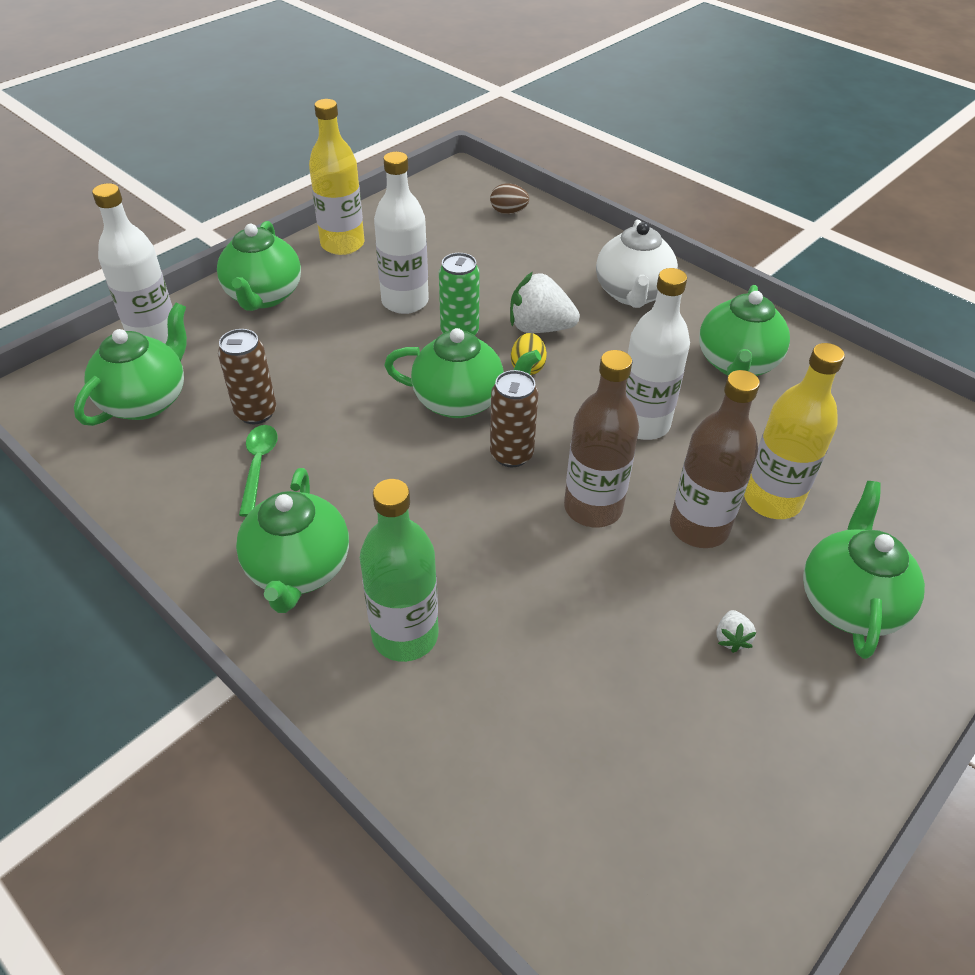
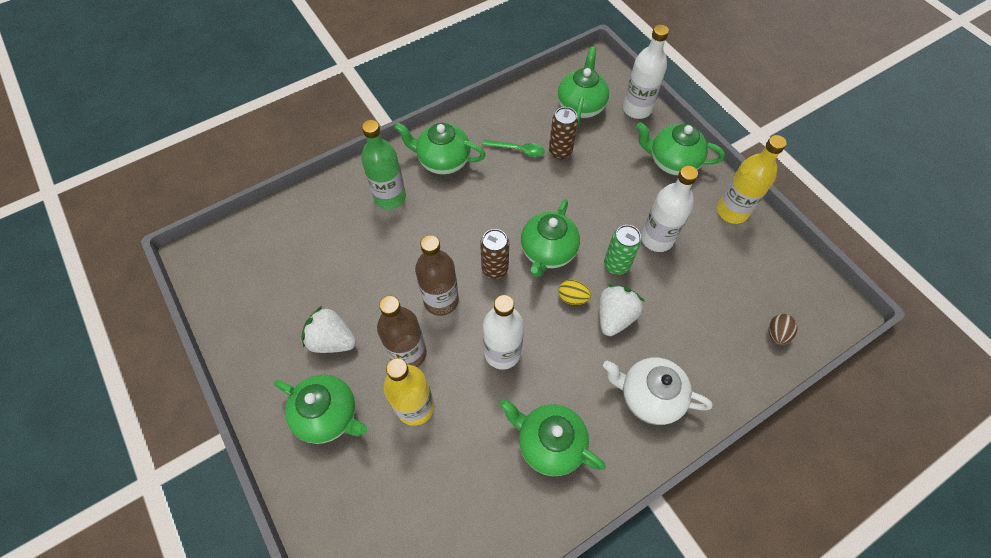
camera: 105 degrees right, 15 degrees up
(146, 400) = (581, 106): green teapot -> green teapot turned 120 degrees counterclockwise
(731, 638) = (332, 340): white strawberry -> white strawberry, size x2.14

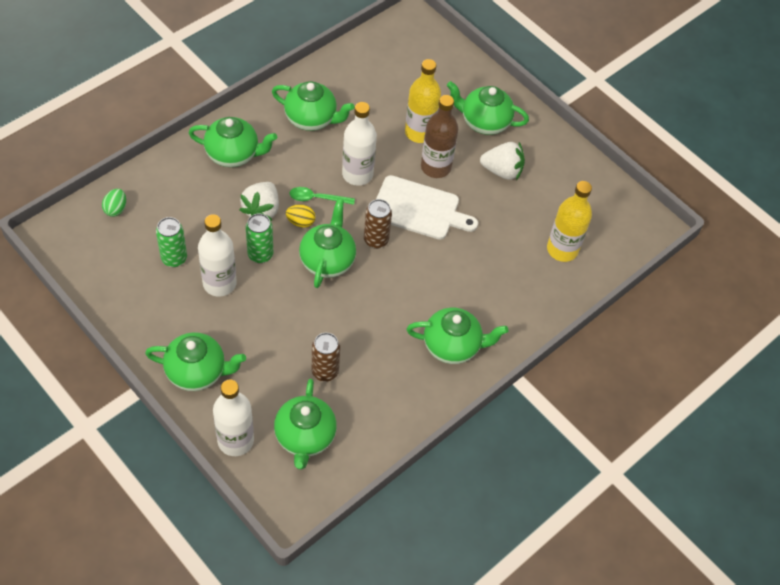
camera: 165 degrees right, 5 degrees down
(390, 197) = (495, 299): green bottle -> none
(441, 300) = (419, 209): brown bottle -> white cutting board
(518, 150) = (373, 368): green spoon -> green spoon (317, 198)
(648, 396) = (233, 154): white teapot -> green teapot
(705, 269) = (174, 258): none -> green can
(732, 211) = (138, 320): yellow bottle -> yellow bottle (562, 249)
(777, 334) = (116, 209): brown egg -> green egg

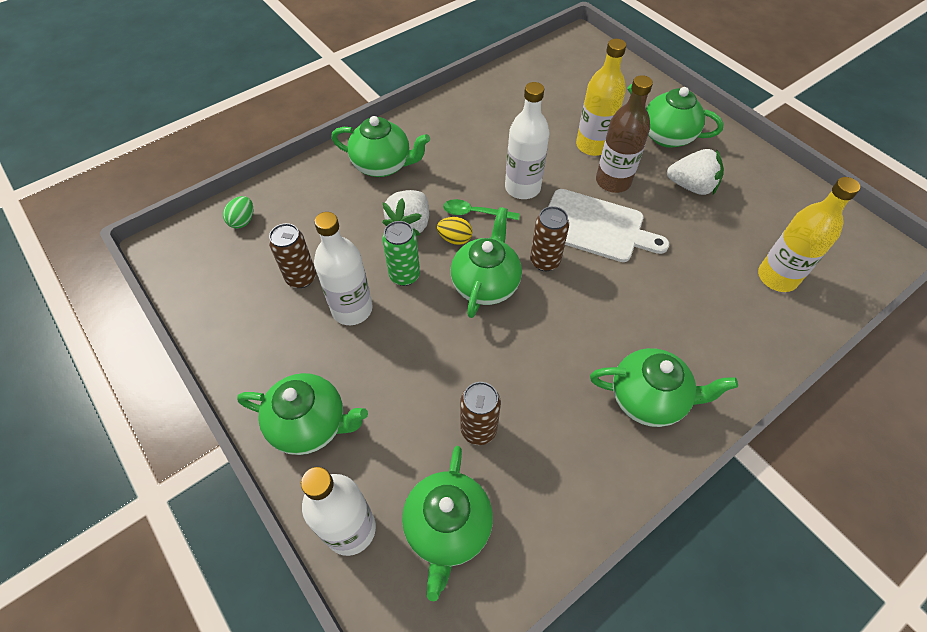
camera: 10 degrees right, 0 degrees up
(174, 258) = (301, 278): green can -> brown can
(312, 119) = (472, 131): green teapot -> none

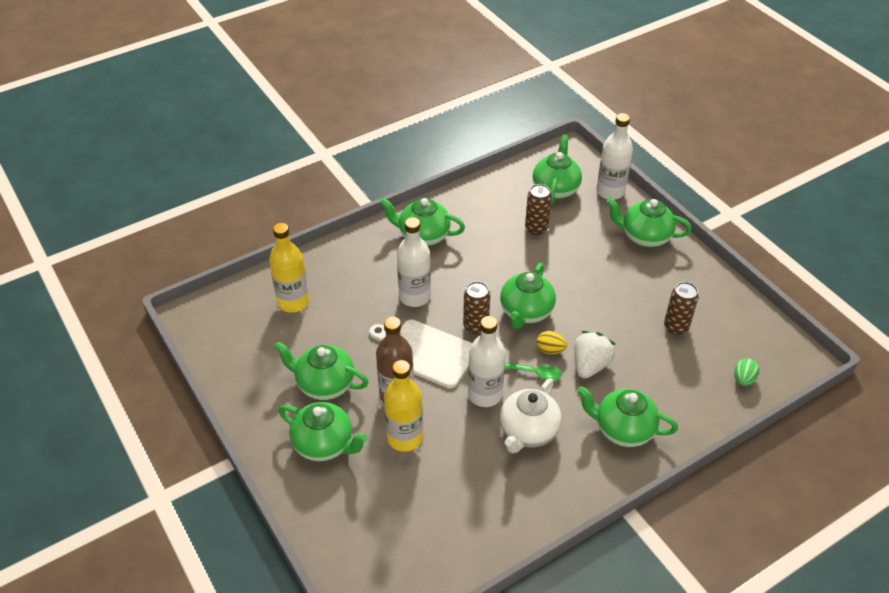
camera: 175 degrees left, 10 degrees down
(352, 309) = (630, 301): white bottle -> white bottle (414, 297)
(404, 275) = (591, 323): green can -> none
(476, 157) = (528, 432): none -> white teapot
(691, 186) = (324, 384): white strawberry -> green teapot

